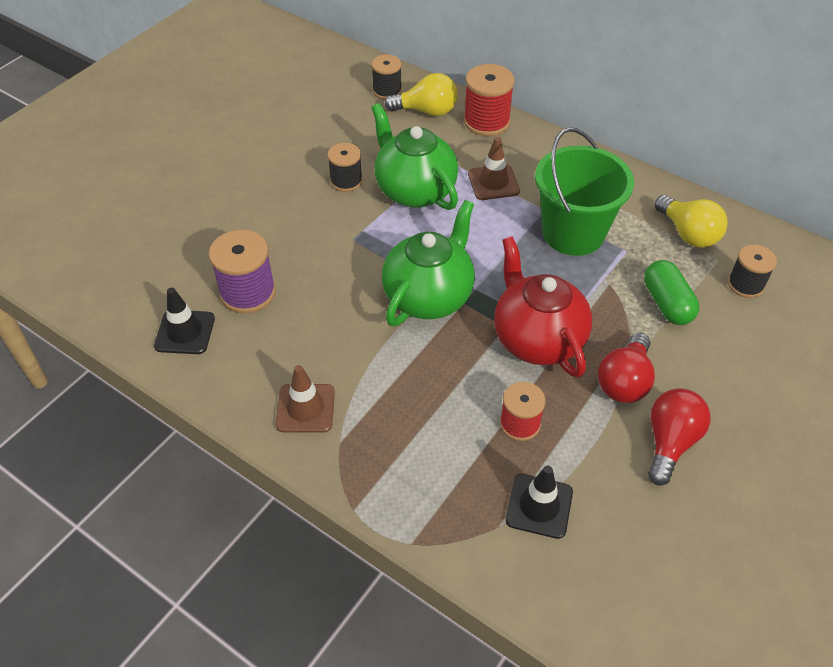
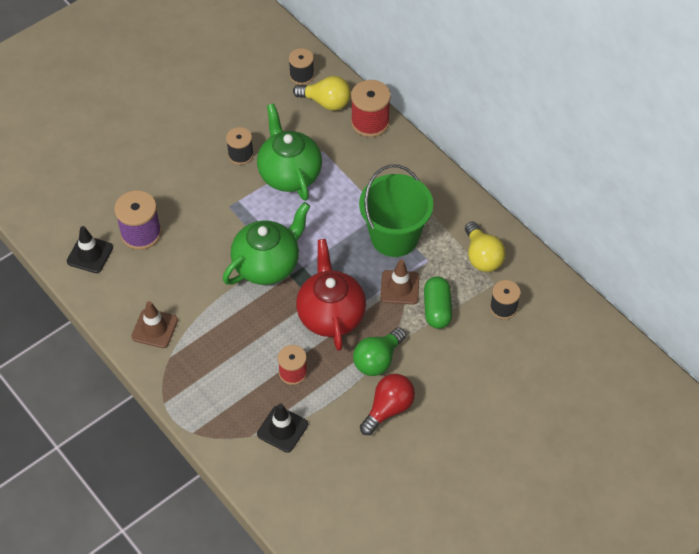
camera: 15 degrees right, 5 degrees up
(493, 182) = (352, 180): brown traffic cone -> brown traffic cone (399, 287)
(624, 381) = (378, 360): red light bulb -> green light bulb

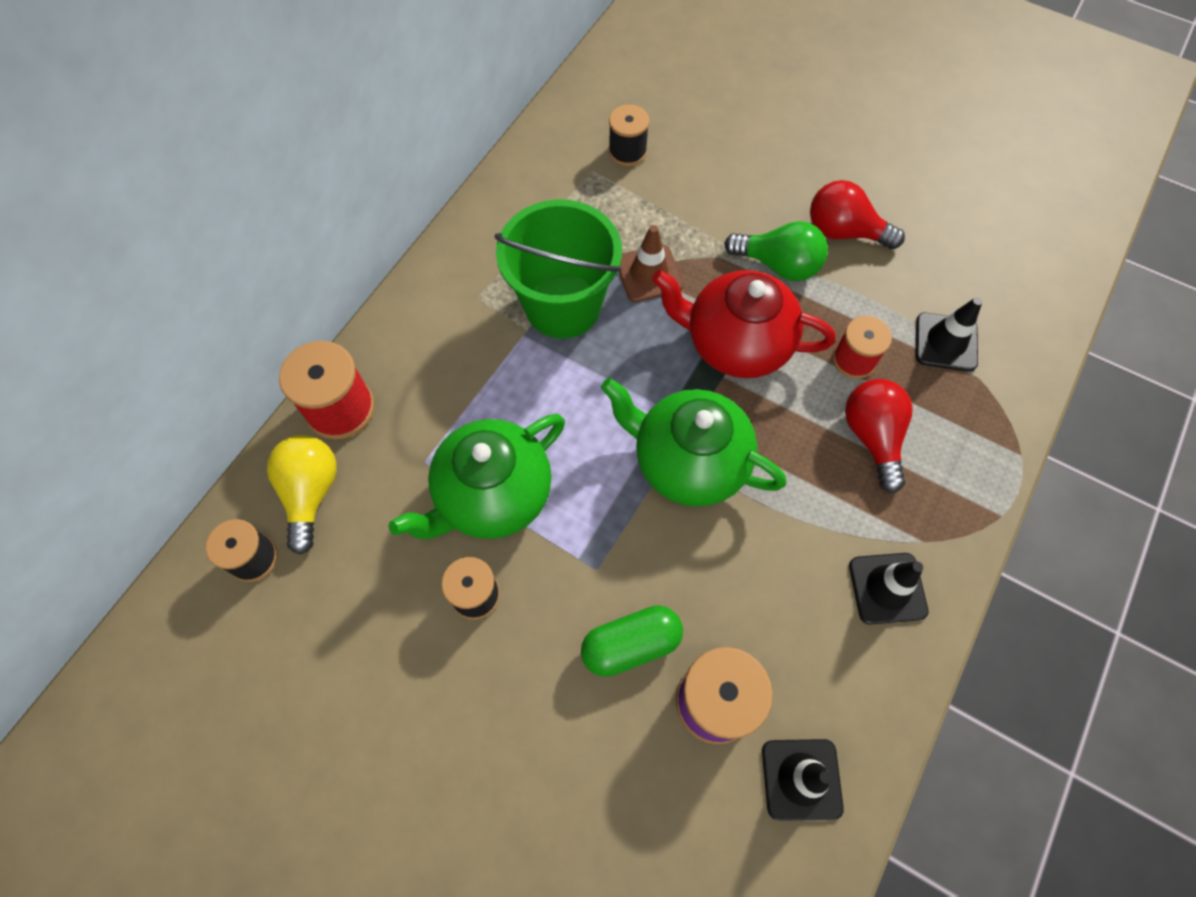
camera: 110 degrees left, 10 degrees up
(154, 328) = (887, 588): brown traffic cone -> black traffic cone
(240, 360) = (872, 437): none -> red light bulb
(331, 315) = (735, 344): red teapot -> red teapot turned 45 degrees clockwise
(437, 309) = (664, 221): green capsule -> green capsule (631, 644)
(482, 257) = (554, 194): yellow light bulb -> none

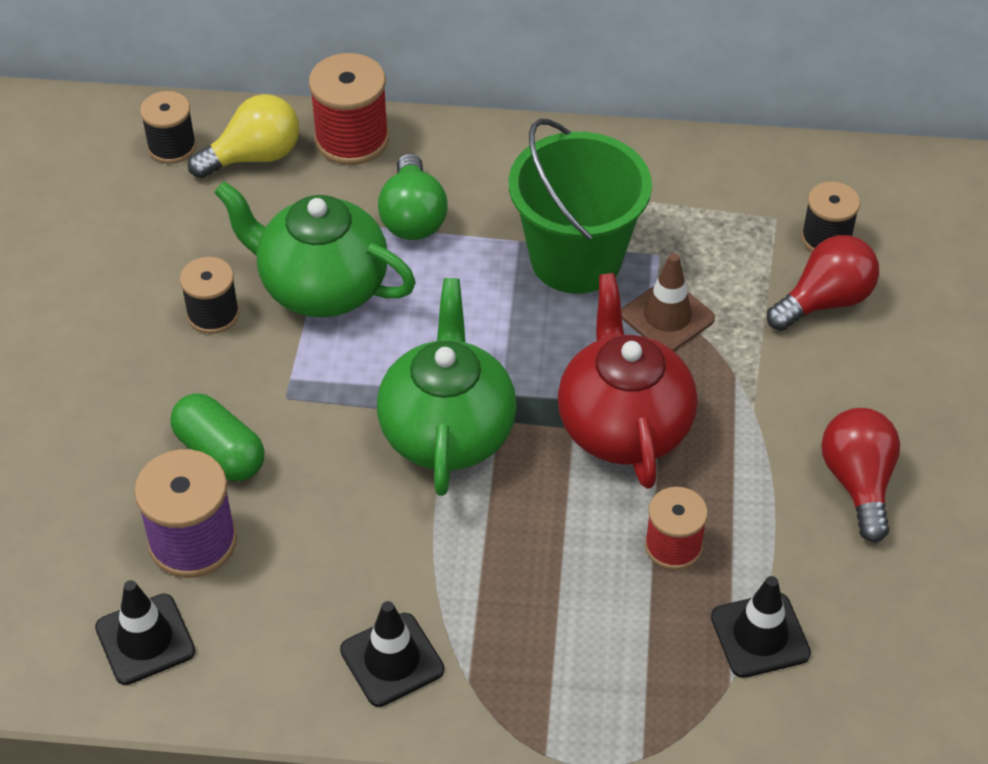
camera: 65 degrees right, 15 degrees down
(778, 265) = (761, 432): green light bulb -> green light bulb (413, 217)
(872, 437) = (578, 593): red light bulb -> red light bulb (825, 301)

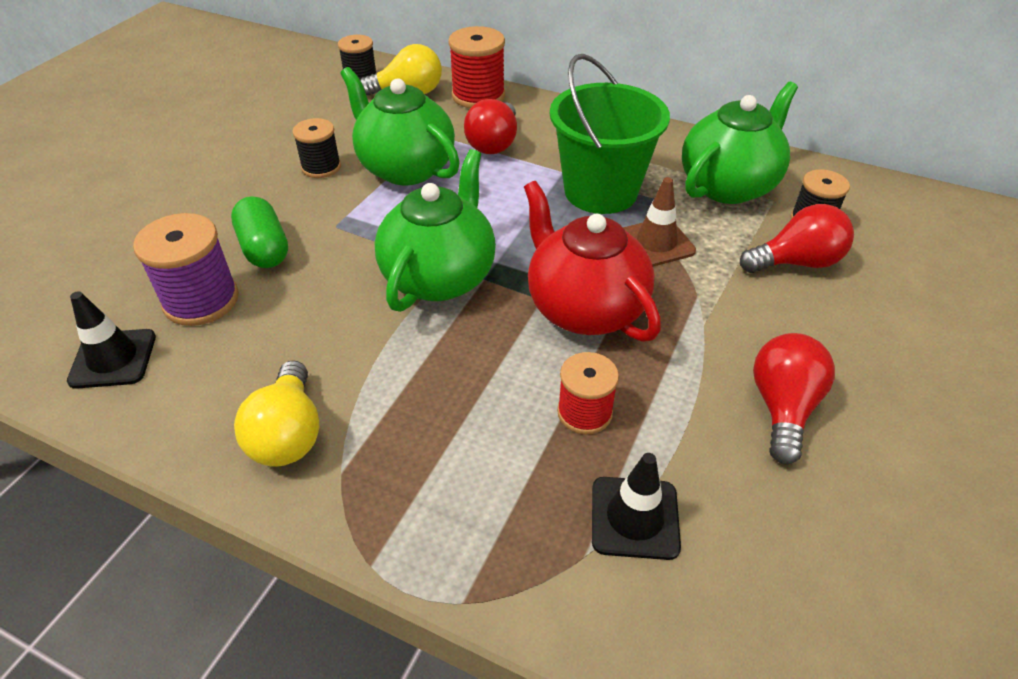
camera: 20 degrees right, 5 degrees down
(392, 660) = (288, 434): black traffic cone -> yellow light bulb
(413, 217) = (494, 143): green light bulb -> red light bulb
(623, 426) = (584, 308): red teapot -> red teapot turned 45 degrees counterclockwise
(719, 210) = (728, 186): none -> green teapot

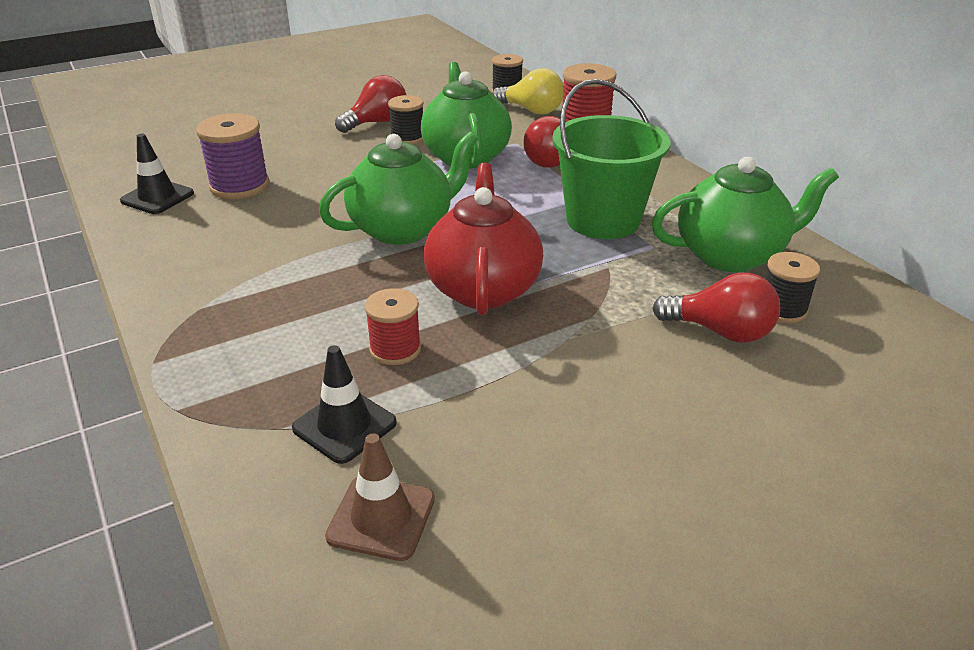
camera: 35 degrees right, 10 degrees down
(264, 248) = (311, 171): green capsule -> none
(288, 434) = (197, 275): yellow light bulb -> none
(656, 243) = (603, 270): brown traffic cone -> brown traffic cone (381, 518)
(782, 408) = (558, 420): red light bulb -> red light bulb (377, 123)

